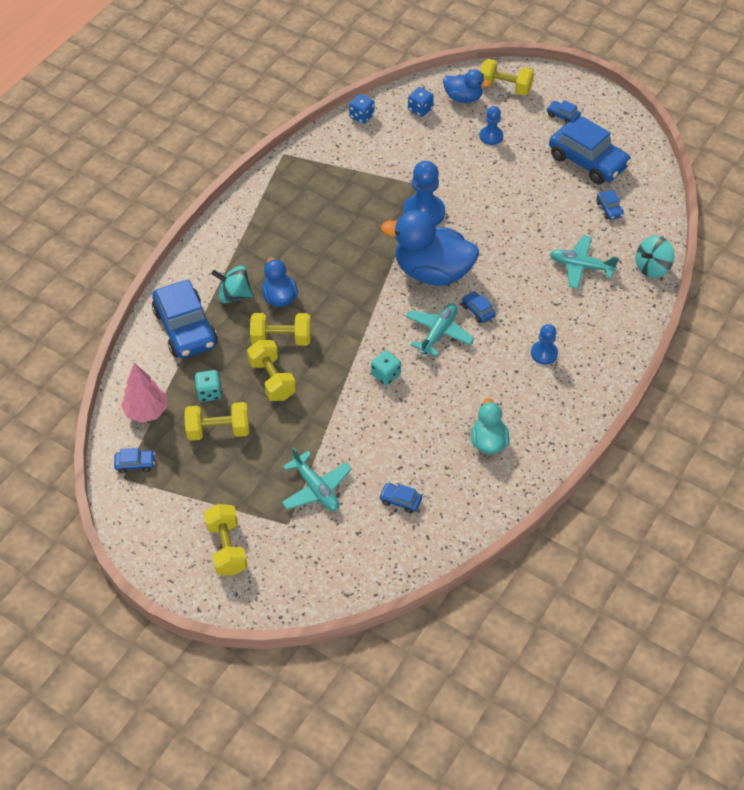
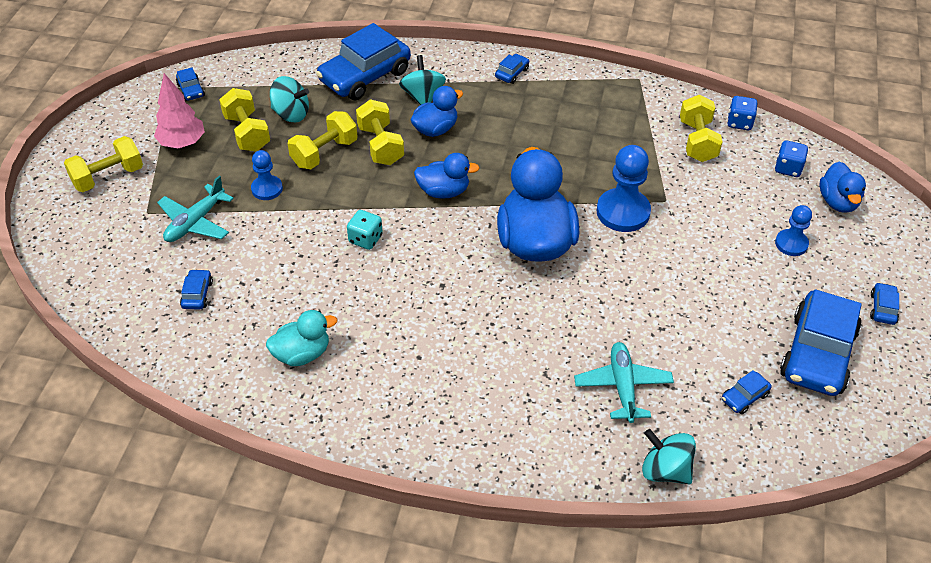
camera: 70 degrees right, 5 degrees down
(146, 411) = (254, 80): pink tree -> pink tree (182, 143)
(209, 393) = (291, 114): turquoise dice -> turquoise spinning top
(355, 311) = (444, 191): none -> blue duck
(438, 333) = (445, 270): turquoise plane -> none
(478, 311) = (496, 298): blue car -> blue car (512, 73)
(505, 87) = (888, 237): yellow dumbbell -> yellow dumbbell (697, 141)
(544, 353) = (458, 379): blue pawn -> blue pawn (267, 189)

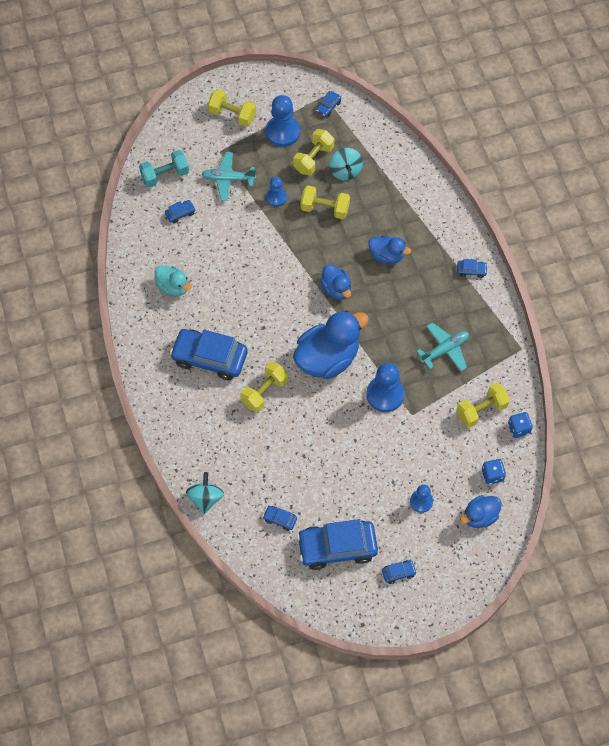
camera: 60 degrees right, 15 degrees up
(123, 284) = (165, 175): none -> turquoise dumbbell
(182, 143) = (282, 132): pink tree -> blue pawn
(365, 76) = (407, 190): blue car -> blue car (209, 358)
(365, 239) = (271, 270): turquoise dice -> none
(380, 145) = (352, 234): yellow dumbbell -> yellow dumbbell (264, 392)
(423, 97) = (411, 232): turquoise spinning top -> none
(622, 386) = (248, 453): turquoise plane -> turquoise plane (444, 350)

